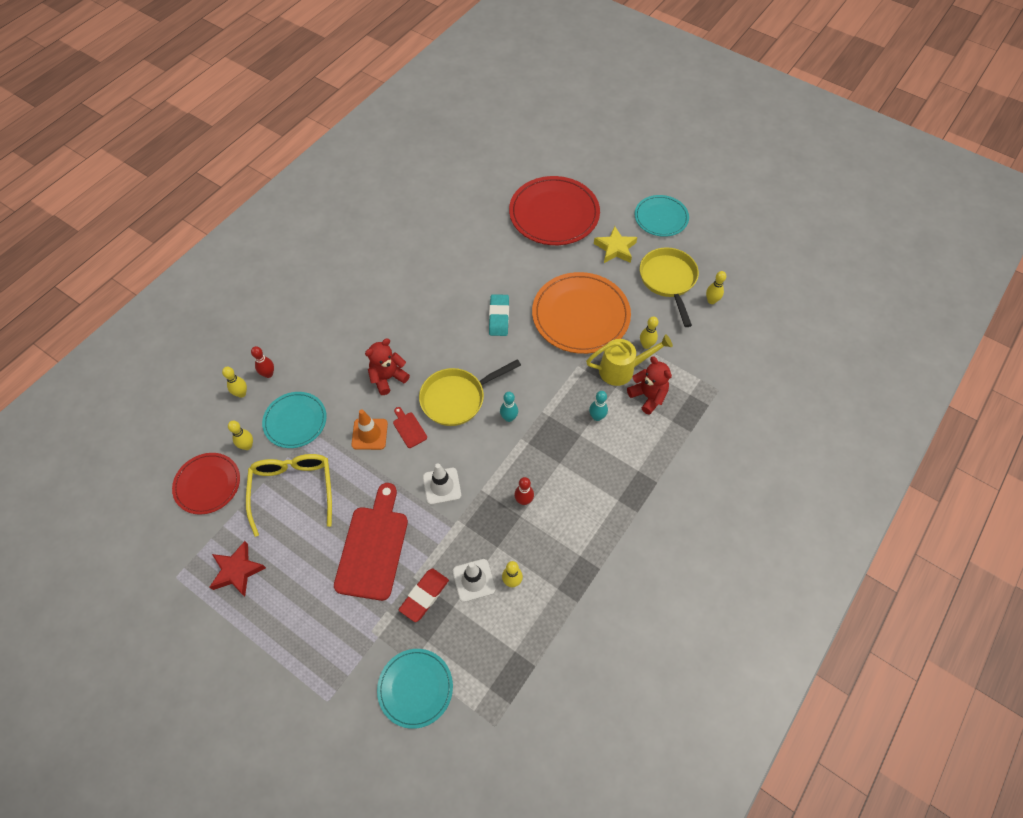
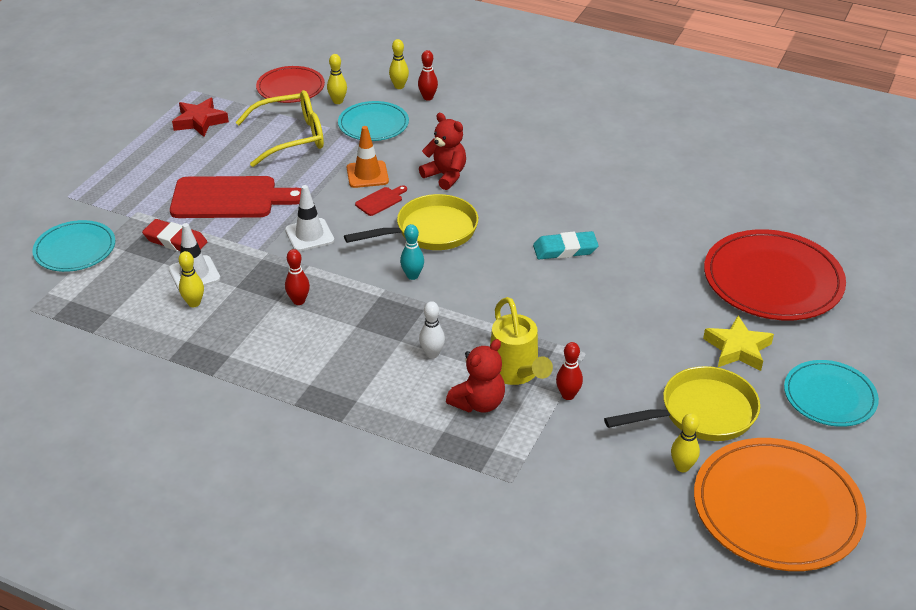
camera: 80 degrees right, 20 degrees down
(457, 398) = (430, 231): yellow pan -> yellow pan turned 105 degrees clockwise
(580, 315) = (597, 323): orange plate -> orange plate (777, 508)
(597, 417) = (432, 354): turquoise bowling pin -> white bowling pin
(646, 345) = (568, 395): yellow bowling pin -> red bowling pin

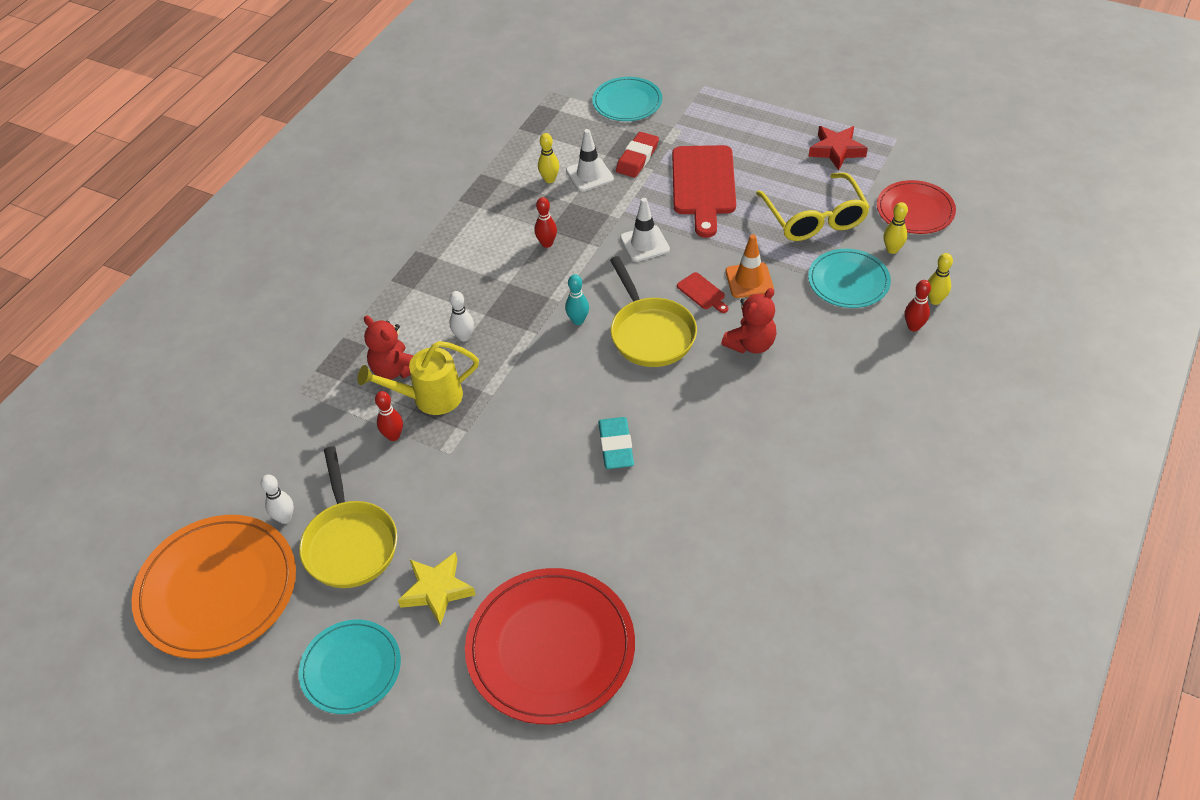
camera: 95 degrees right, 10 degrees up
(682, 467) = (285, 518): yellow bowling pin -> white bowling pin

